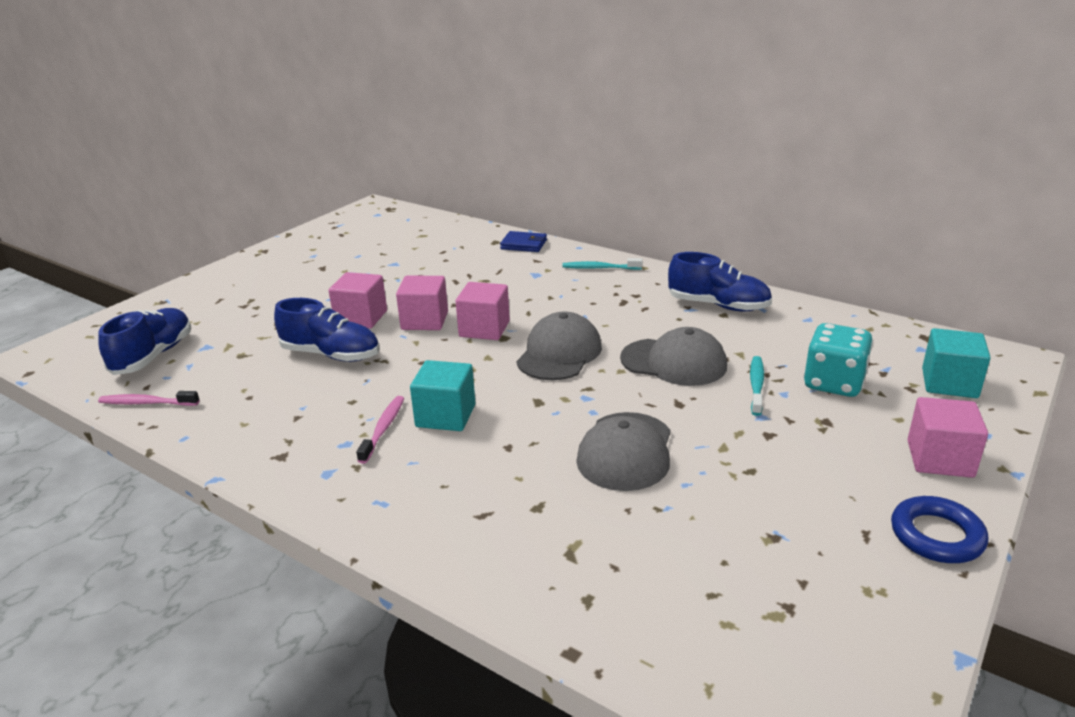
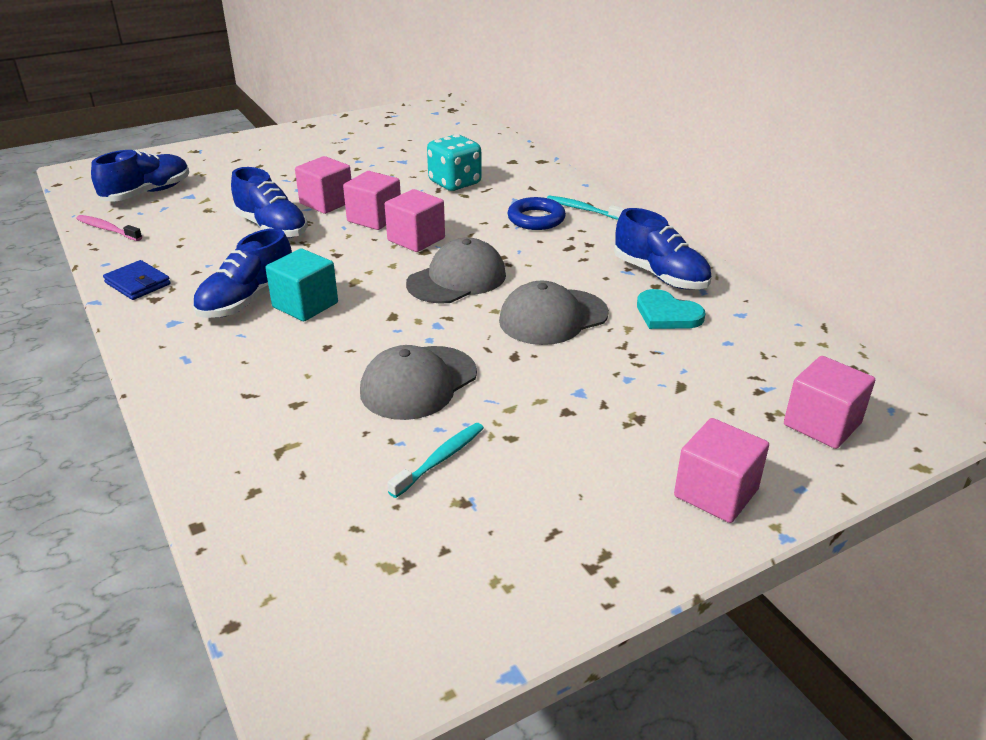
camera: 25 degrees right, 5 degrees up
(383, 429) = (247, 301): pink toothbrush -> blue shoe
(524, 244) = (535, 170): blue wallet -> blue wallet (138, 283)
(674, 362) = (553, 317): grey cap -> grey cap turned 105 degrees clockwise
(756, 334) = (667, 314): none -> turquoise heart
(756, 385) = (608, 363): turquoise toothbrush -> turquoise toothbrush (440, 460)
(833, 383) = (691, 385): turquoise dice -> turquoise dice (455, 183)
(936, 535) = (622, 561): blue ring -> blue ring (536, 219)
(949, 383) = (822, 424): turquoise cube -> pink cube

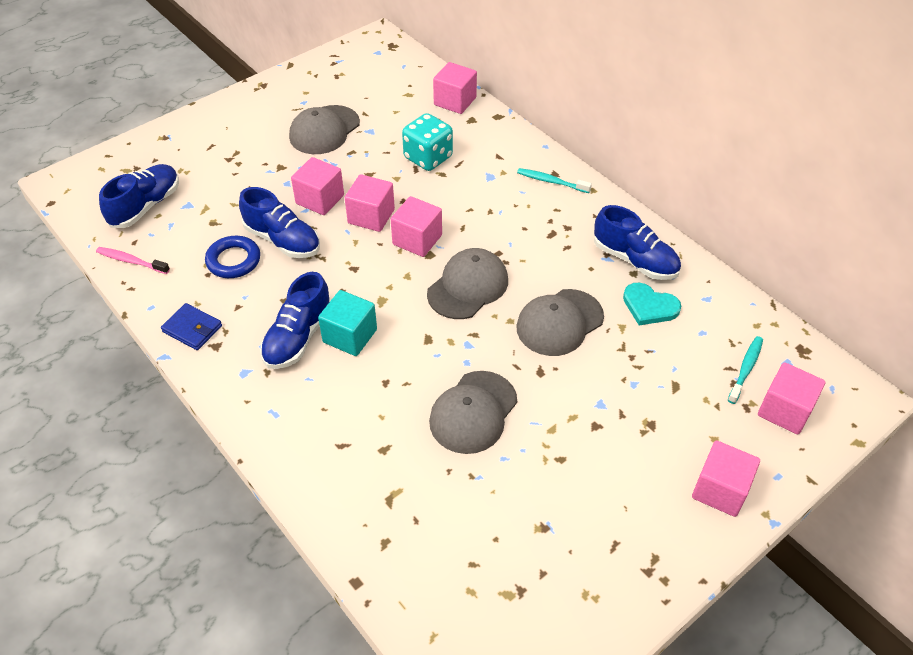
camera: 10 degrees left, 15 degrees up
(356, 157) = (324, 130): none -> grey cap
(440, 460) = (514, 489): turquoise toothbrush -> turquoise toothbrush (746, 369)
(500, 148) = (455, 101): none -> pink cube
(536, 219) = (514, 199): blue ring -> blue ring (233, 260)

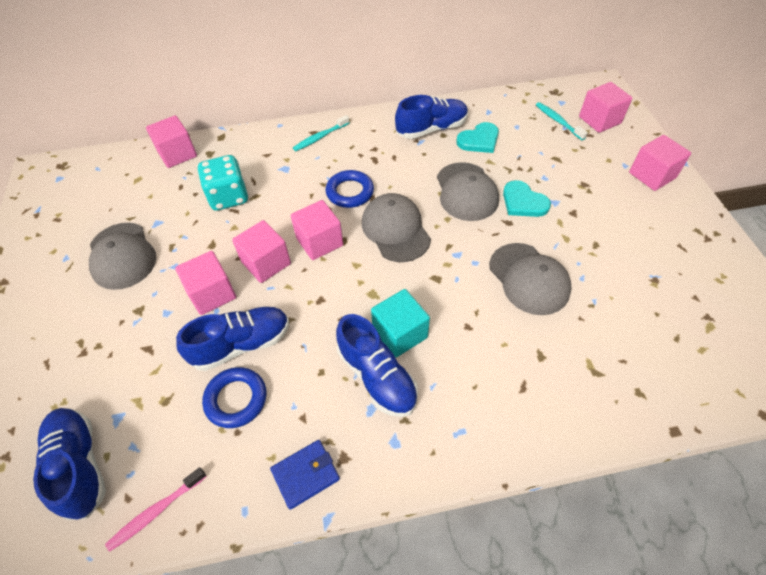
camera: 60 degrees left, 5 degrees up
(493, 234) = (350, 192): none -> blue ring
(580, 376) = (523, 202): none -> turquoise heart

